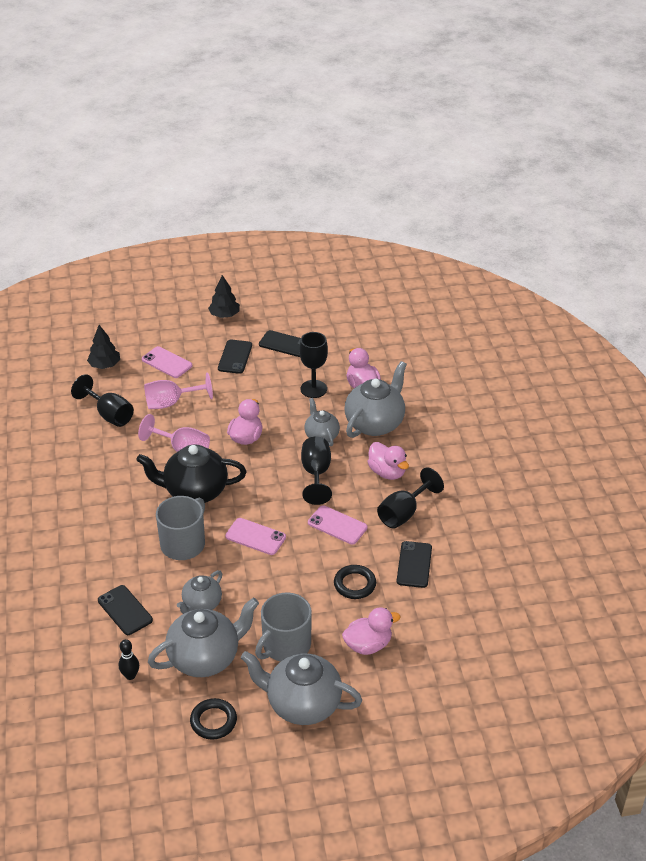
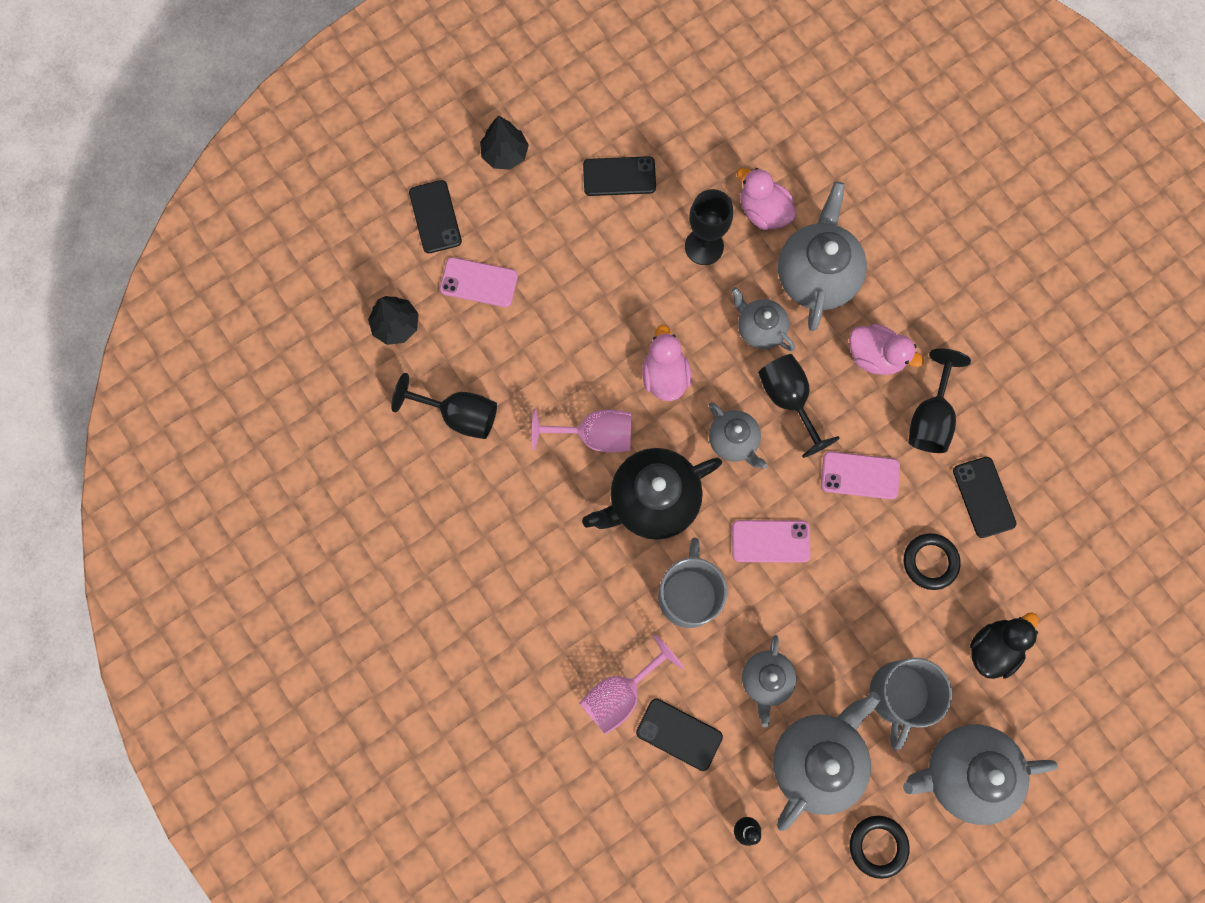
camera: 25 degrees left, 35 degrees up
(171, 403) = (529, 356): pink goblet -> pink goblet (620, 693)
(235, 357) = (566, 231): black phone -> black phone (435, 217)
(267, 481) = (733, 441): none -> grey teapot
(368, 645) = (993, 648): pink duck -> black duck

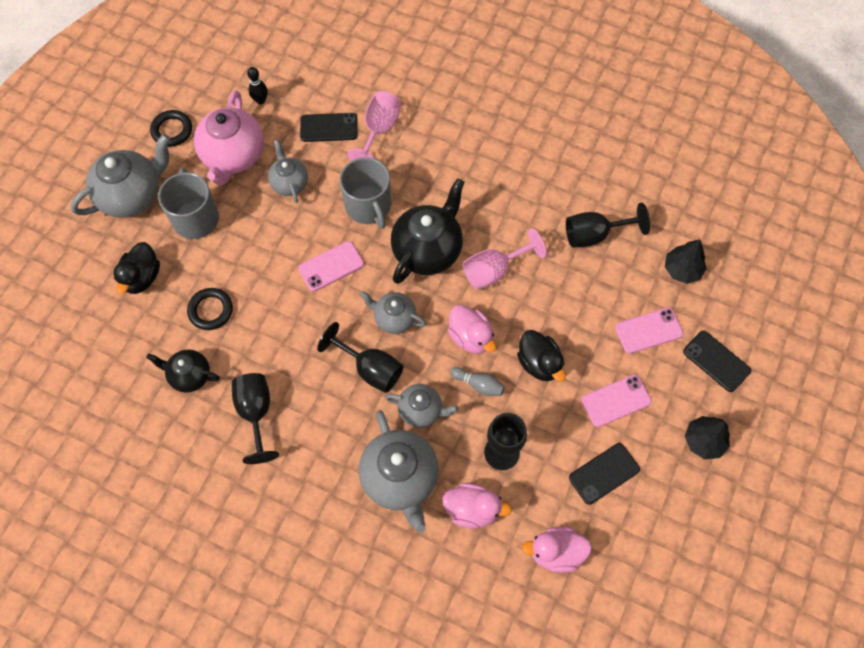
camera: 150 degrees right, 10 degrees down
(612, 310) = (539, 363): none -> black duck
(687, 323) = (478, 385): none -> grey bowling pin
(816, 759) = (233, 156): grey teapot -> pink teapot
(860, 475) = (289, 343): pink phone -> pink phone (616, 401)
(875, 356) = (321, 438): pink duck -> pink duck (555, 552)
(983, 497) = (189, 375): black phone -> black teapot

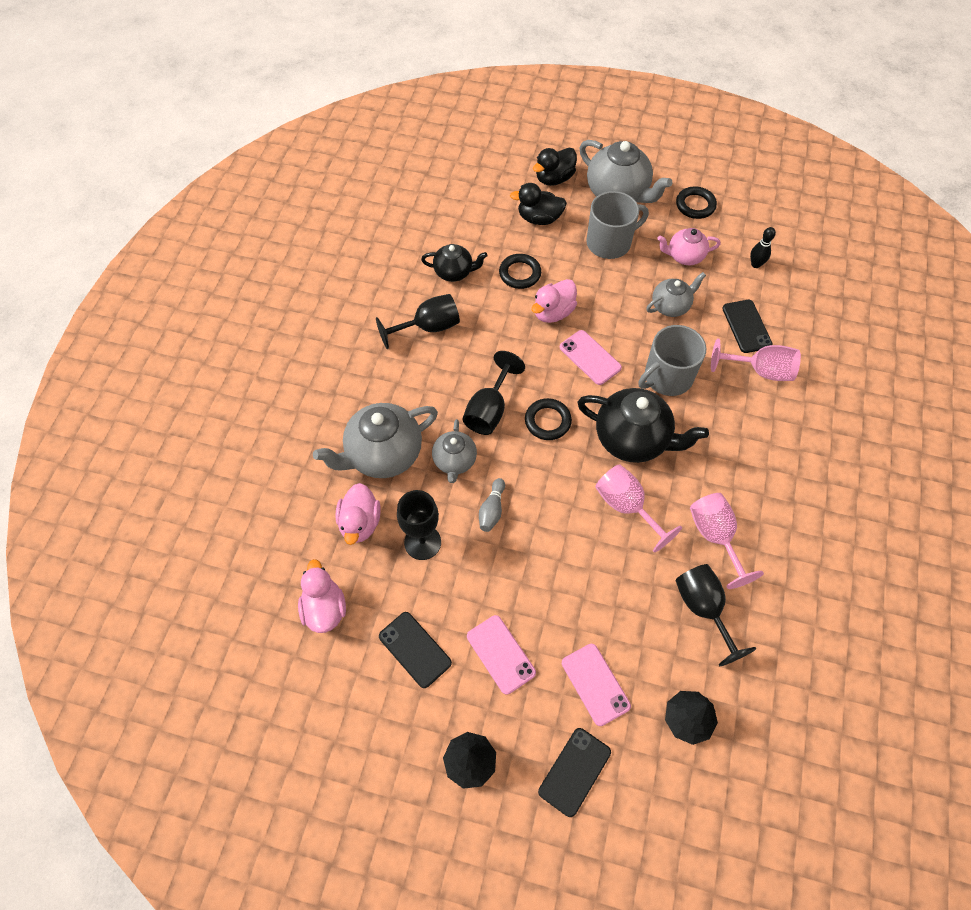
camera: 80 degrees right, 5 degrees down
(189, 375) = (454, 272): black teapot -> black teapot turned 90 degrees clockwise
(233, 156) = (684, 256): pink teapot -> pink teapot, size x0.58
(394, 318) = (547, 421): grey teapot -> black ring
(471, 337) = (543, 495): pink duck -> pink duck (553, 312)
(533, 209) = (715, 537): none -> pink goblet
(539, 363) = (528, 567): black duck -> black duck (554, 178)

